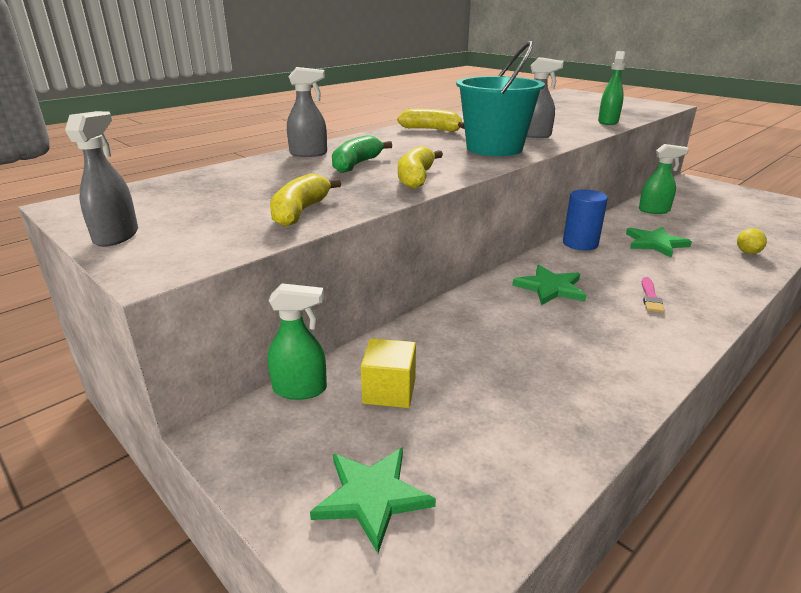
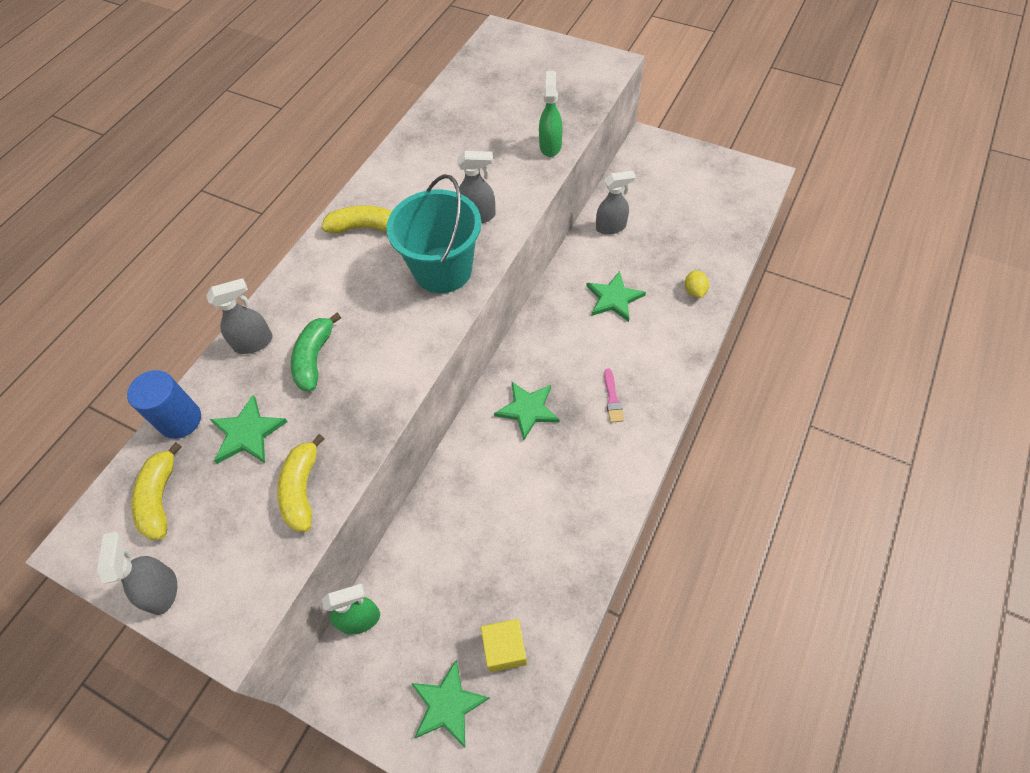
camera: 15 degrees left, 30 degrees up
(271, 183) = (247, 433): none -> green star
(389, 391) = (428, 597): yellow cube -> yellow cube (505, 649)
(416, 178) = (384, 376): yellow banana -> yellow banana (160, 498)
(580, 243) = (545, 319): blue cylinder -> blue cylinder (180, 420)
(654, 210) = (611, 227): green spray bottle -> grey spray bottle

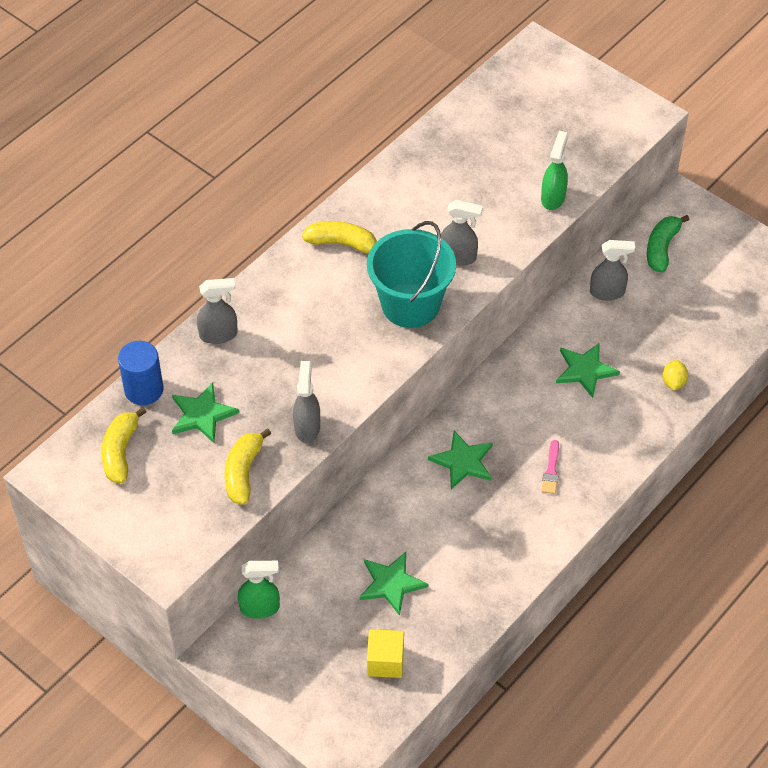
camera: 10 degrees right, 5 degrees down
(162, 590) = (116, 524): grey spray bottle -> grey spray bottle (307, 427)
(314, 358) = (272, 362): green banana -> green banana (661, 248)
(448, 705) = (324, 692): green star -> green star (391, 583)

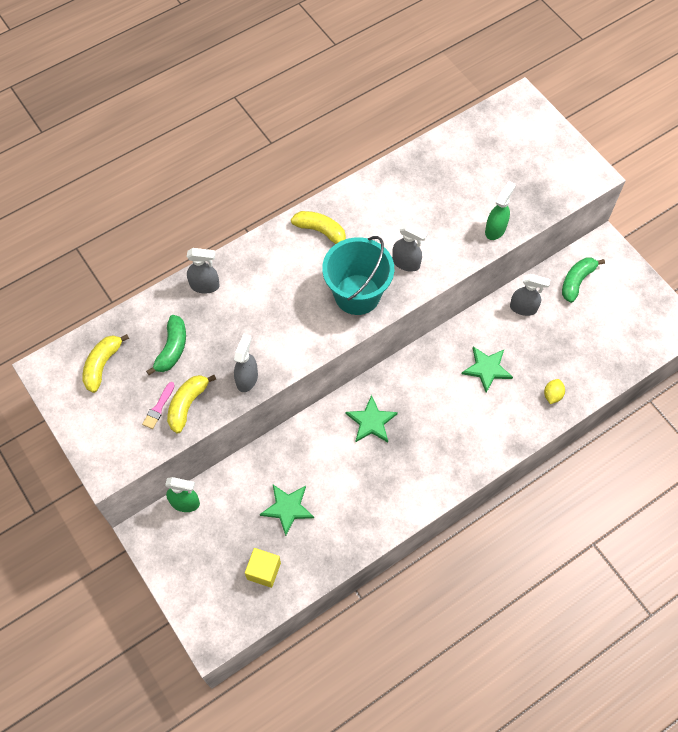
camera: 15 degrees right, 10 degrees up
(144, 390) = (135, 318): blue cylinder -> none
(202, 414) = (172, 349): green star -> green banana
(551, 470) = (436, 445): pink brush -> pink brush (158, 407)

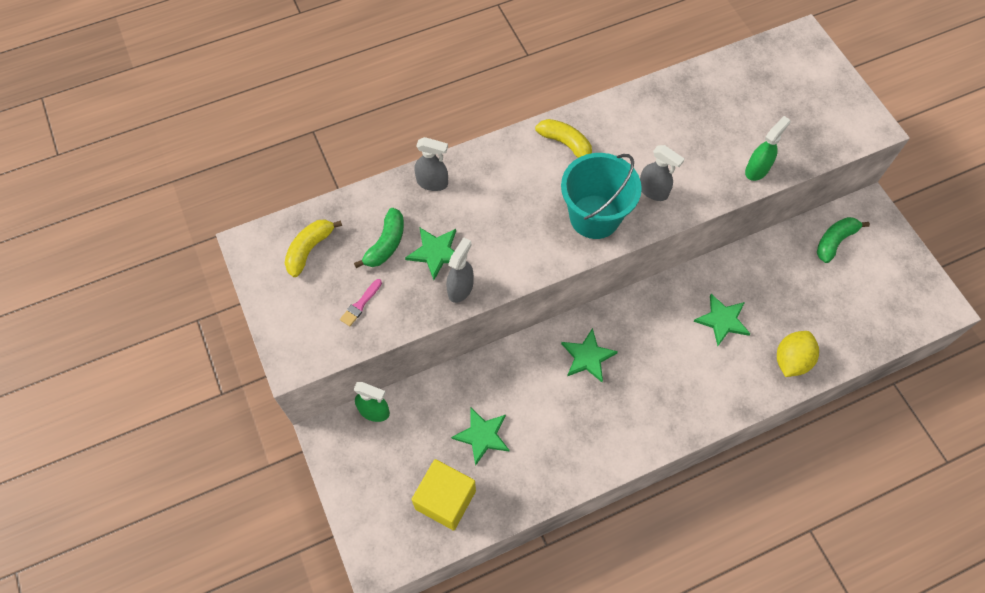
camera: 10 degrees right, 0 degrees up
(187, 405) = (392, 306): yellow banana -> none
(219, 349) = (436, 252): none -> green star
(263, 571) = (445, 500): yellow cube -> yellow cube, size x1.53
(523, 308) = (772, 261): grey spray bottle -> none
(552, 395) = (791, 360): yellow lemon -> yellow lemon, size x1.74

